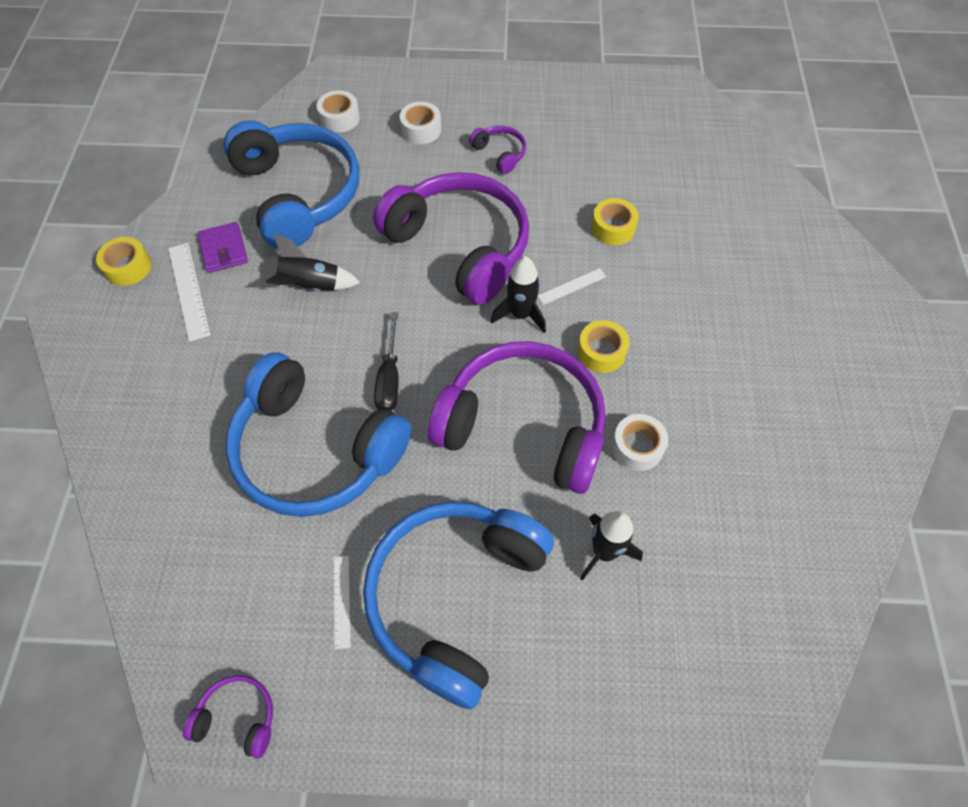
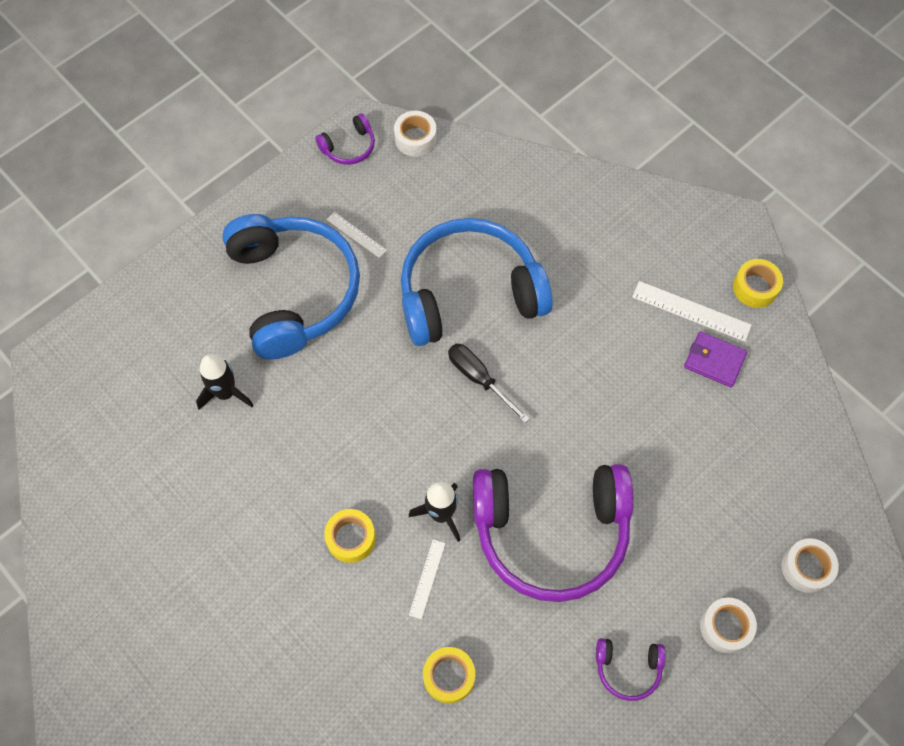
camera: 135 degrees right, 5 degrees up
(298, 194) = (730, 457): blue headphones -> none
(311, 286) = (616, 393): black rocket -> none
(523, 426) = (353, 428): purple headphones -> none
(637, 447) = (261, 484): white tape -> white tape (415, 139)

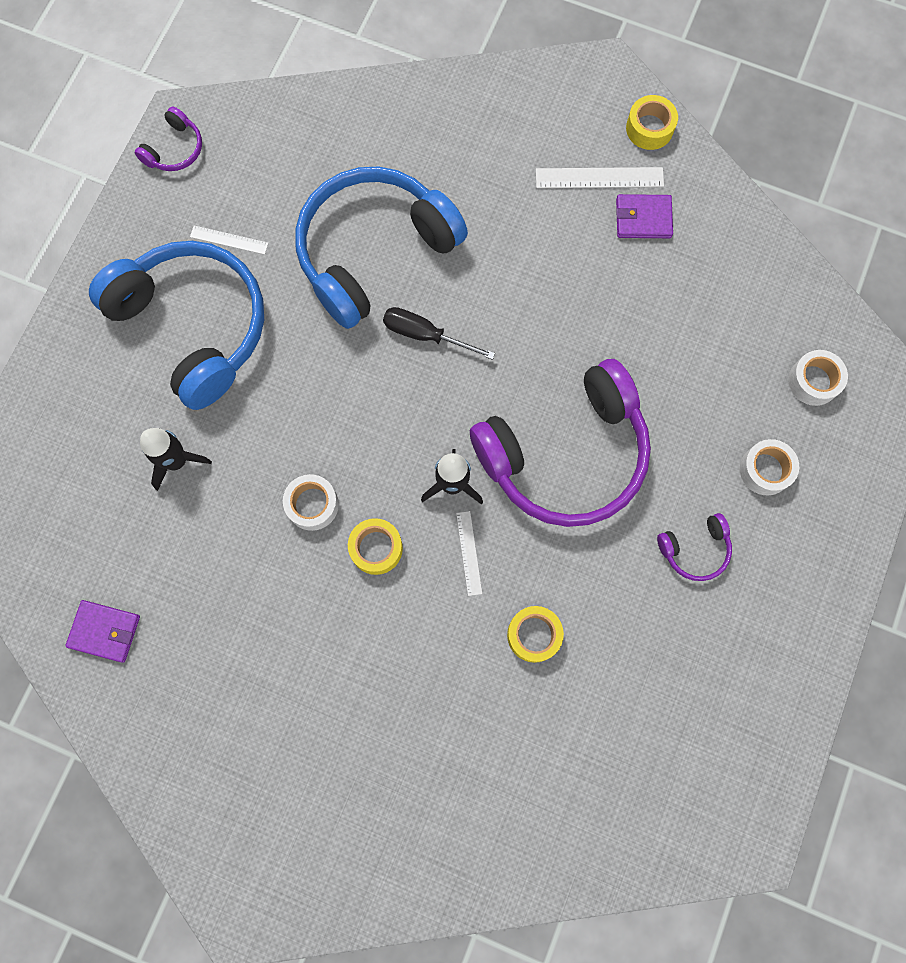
camera: 25 degrees left, 10 degrees up
(99, 504) = (105, 631): none -> purple wallet
(415, 139) = (240, 112): white tape -> white tape (312, 504)

